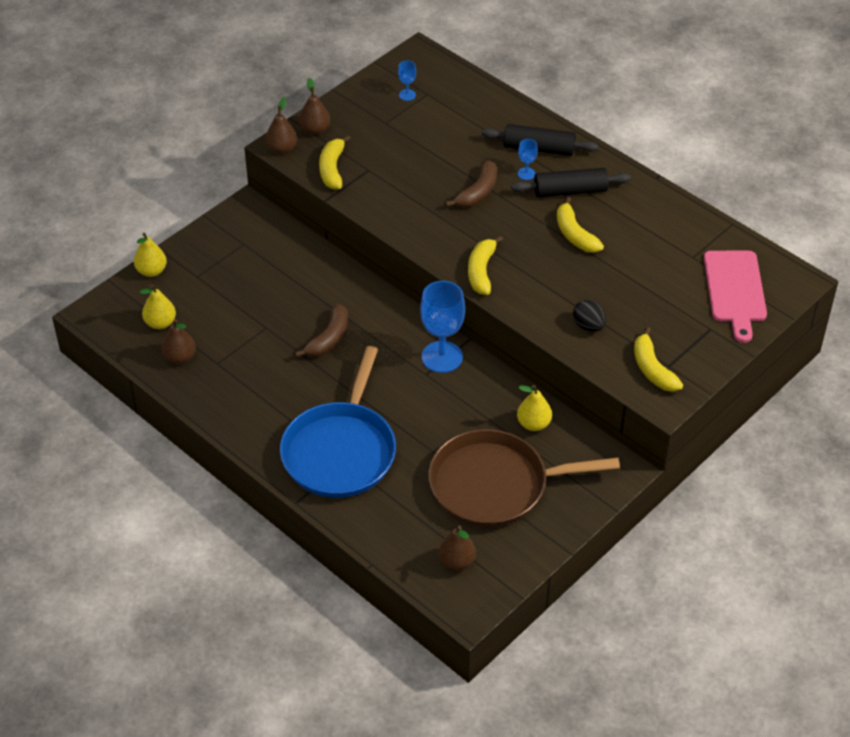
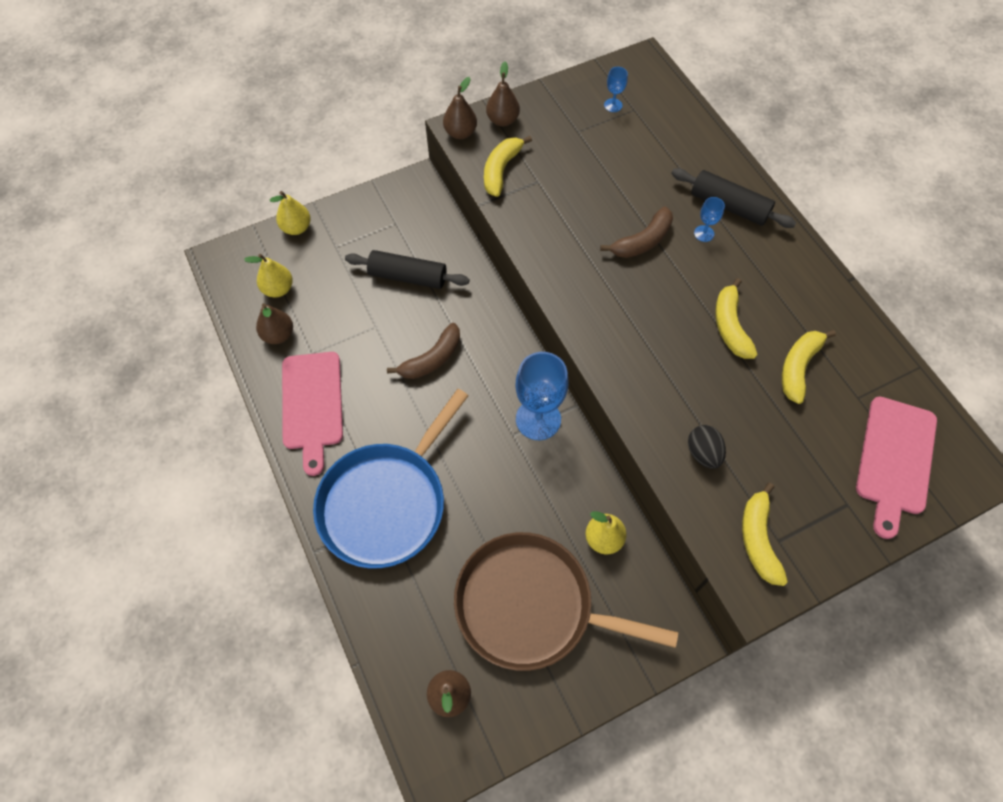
camera: 20 degrees right, 15 degrees up
(239, 401) = (312, 405): none -> pink cutting board
(481, 271) = (608, 342): yellow banana -> yellow banana (798, 367)
(570, 191) = (745, 269): black rolling pin -> black rolling pin (408, 276)

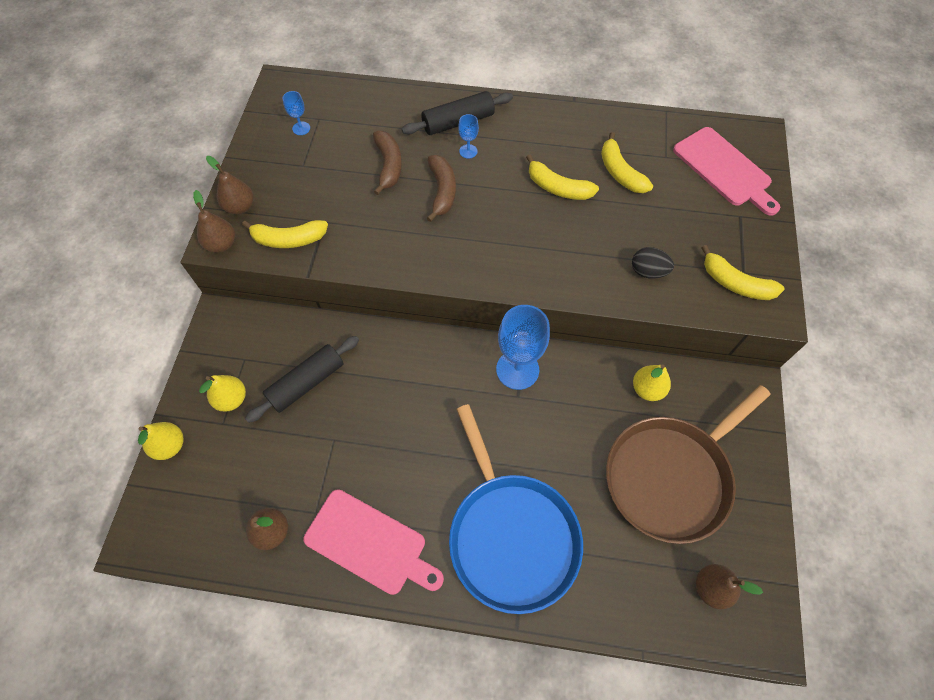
camera: 55 degrees left, 0 degrees up
(278, 289) = (222, 502): yellow pear -> yellow pear (232, 399)
(432, 359) = (403, 414): brown banana -> brown banana (389, 166)
(501, 170) = (289, 239): yellow banana -> yellow banana turned 60 degrees counterclockwise

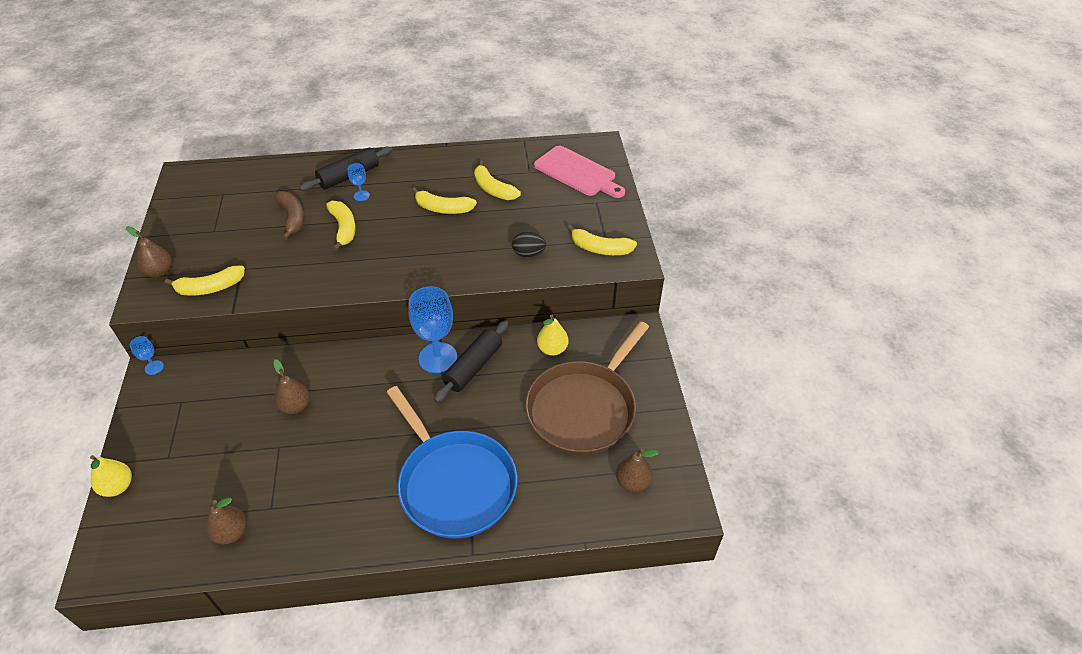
camera: 15 degrees left, 15 degrees down
(221, 244) = (147, 303): brown pear -> brown pear (295, 406)
(232, 399) = (174, 436): yellow pear -> none
(301, 128) = (207, 204): blue goblet -> blue goblet (154, 367)
(306, 383) = (245, 408): black rolling pin -> black rolling pin (473, 367)
(370, 544) = (327, 520): pink cutting board -> none
(442, 191) = (344, 228): brown banana -> yellow banana

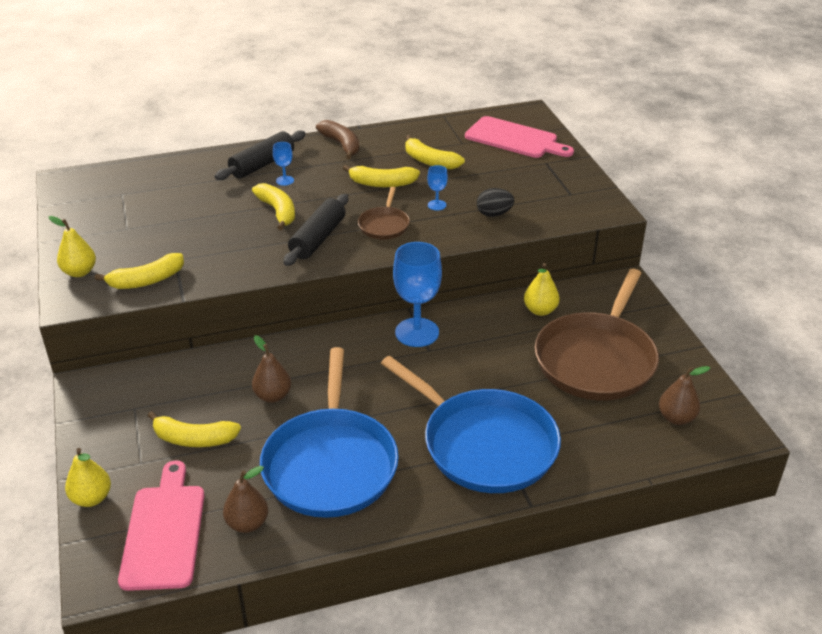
camera: 10 degrees left, 10 degrees down
(154, 367) = (87, 379): blue goblet -> blue goblet (437, 205)
(160, 272) = (79, 272): brown pear -> yellow pear
(163, 529) = (164, 531): none -> pink cutting board
(293, 218) = (214, 208): brown banana -> brown banana (341, 145)
(319, 483) = (330, 463): none -> blue pan
(428, 254) = (384, 225): none -> brown pan
(473, 367) = (460, 336): black rolling pin -> black rolling pin (318, 239)
(600, 249) = (568, 202): yellow banana -> yellow banana (193, 439)

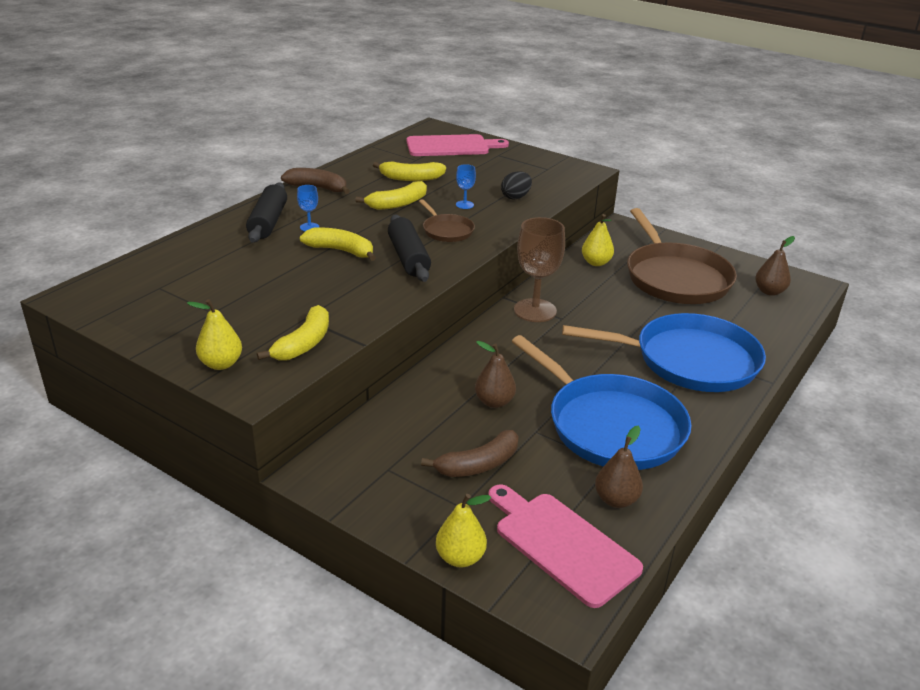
camera: 40 degrees left, 5 degrees down
(193, 439) = (478, 465): yellow banana -> brown banana
(417, 332) = (535, 310): blue goblet -> brown goblet

